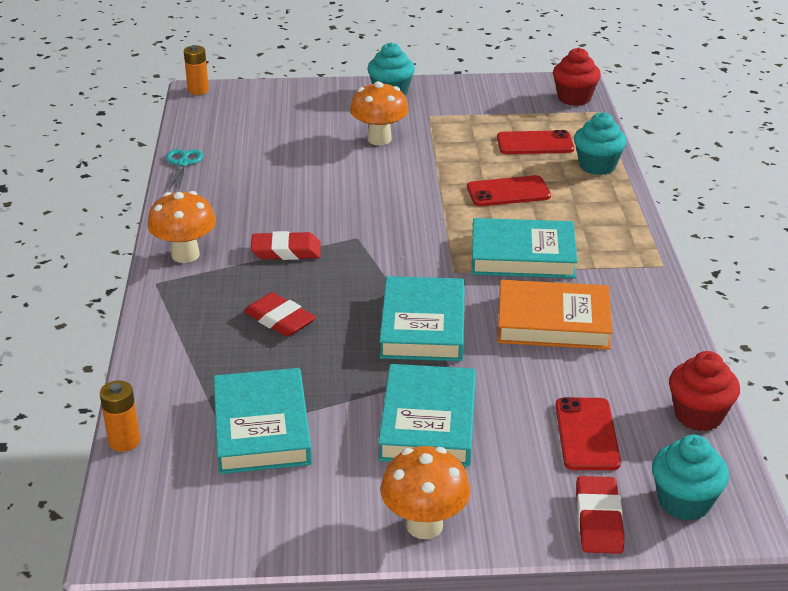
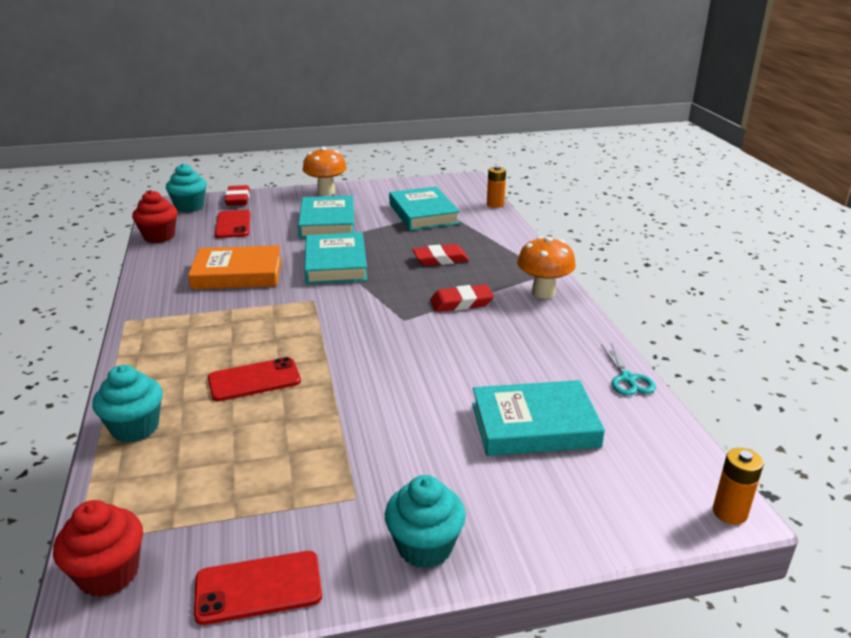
camera: 170 degrees right, 5 degrees down
(279, 320) = (440, 259): red eraser -> red eraser turned 45 degrees counterclockwise
(379, 139) = (416, 441): orange mushroom -> none
(522, 255) = (251, 317): turquoise book -> turquoise book (534, 425)
(535, 143) = (205, 457): red phone -> red phone (258, 587)

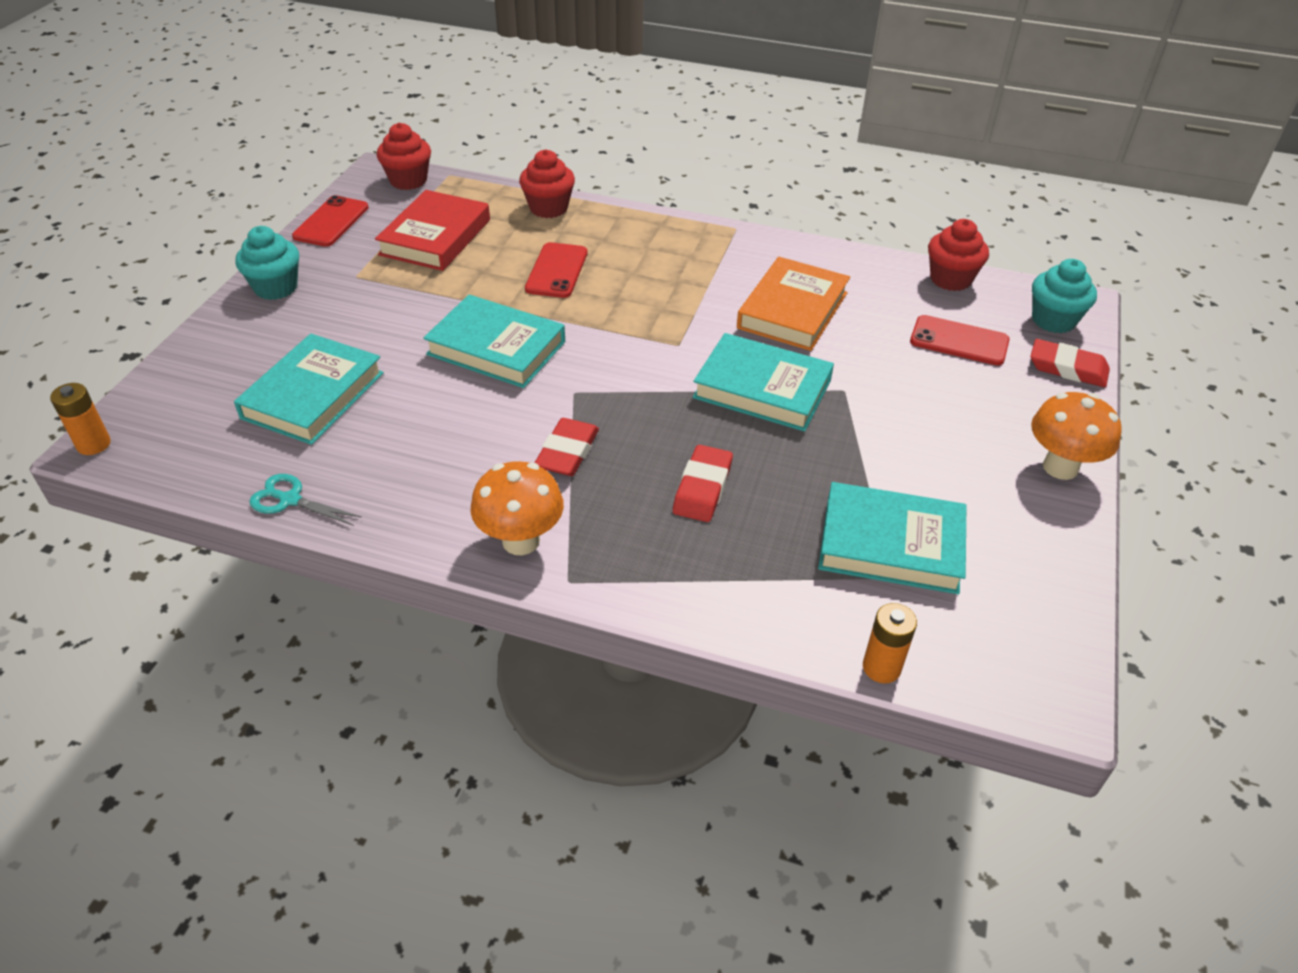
camera: 120 degrees right, 15 degrees up
(135, 428) = (548, 208): turquoise cupcake -> red cupcake
(241, 478) = (435, 237): none -> red book
(327, 222) = (916, 426): turquoise book -> turquoise book (496, 348)

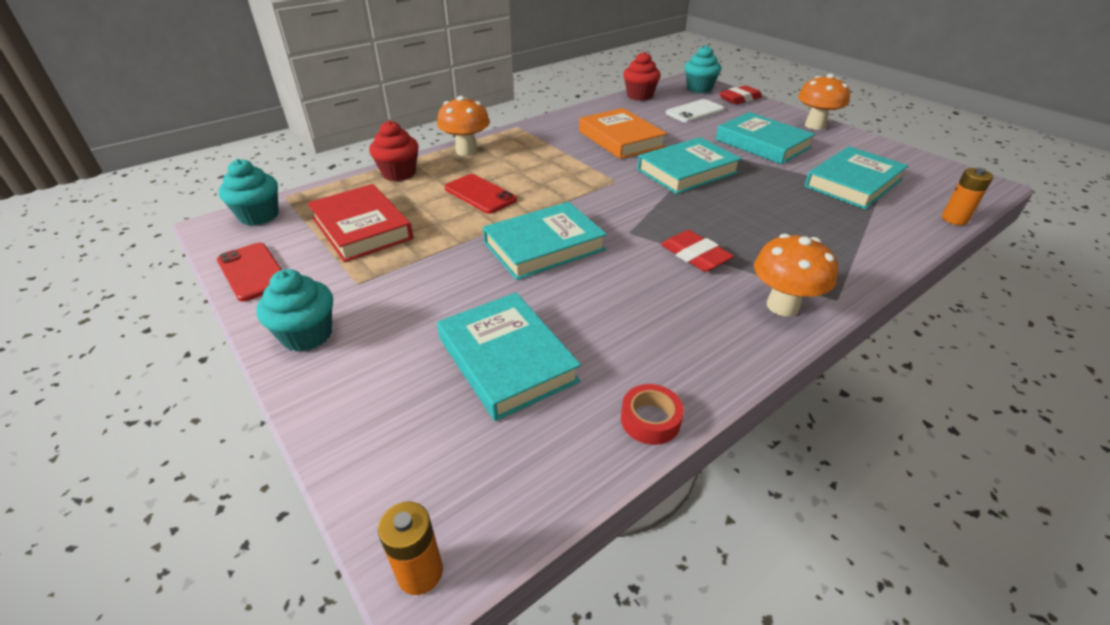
camera: 55 degrees left, 5 degrees down
(290, 500) = (650, 420): turquoise scissors -> red tape
(408, 180) = (259, 216): red cupcake -> turquoise cupcake
(638, 223) = (466, 151): none -> orange mushroom
(703, 488) = (769, 219): red eraser -> none
(924, 430) = (762, 144): none -> turquoise book
(959, 341) = (694, 111): red phone -> white phone

